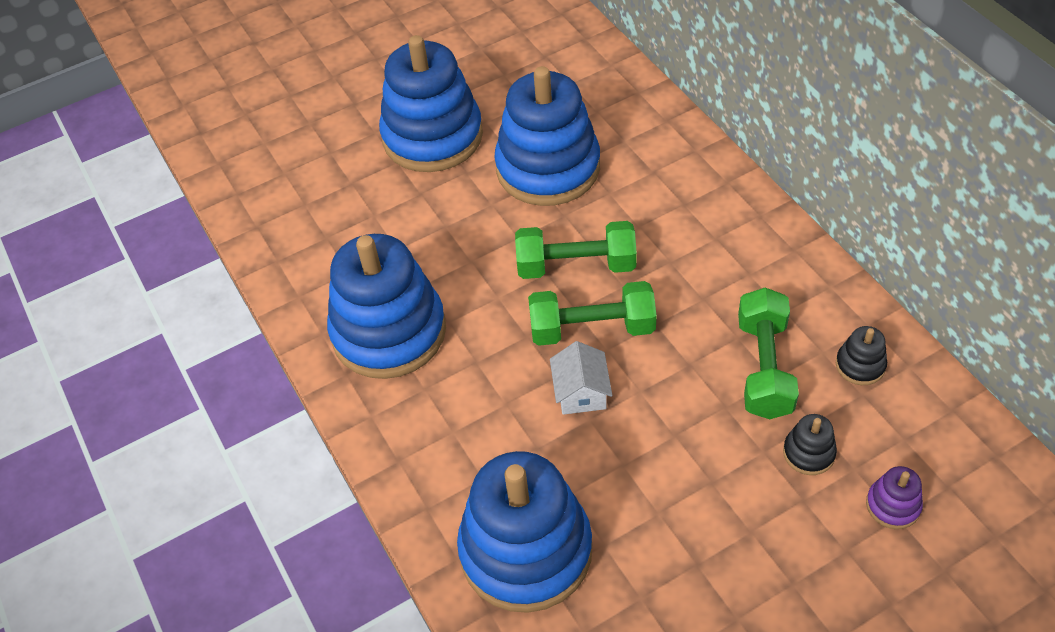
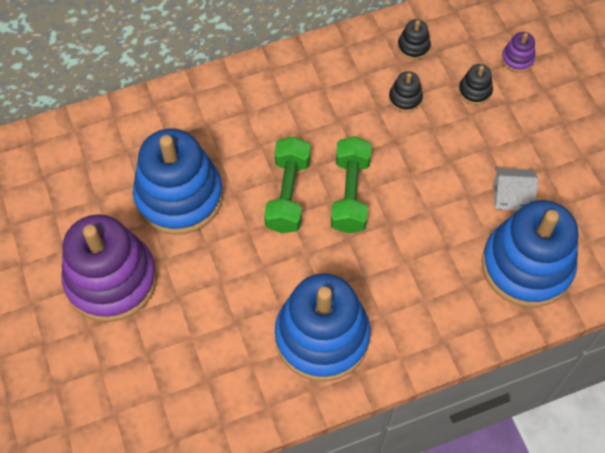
camera: 85 degrees left, 10 degrees up
(432, 136) = (111, 280): blue stacking toy -> purple stacking toy
(581, 392) = (405, 211): white house -> white house (510, 196)
(764, 367) = (405, 98): green dumbbell -> black stacking toy

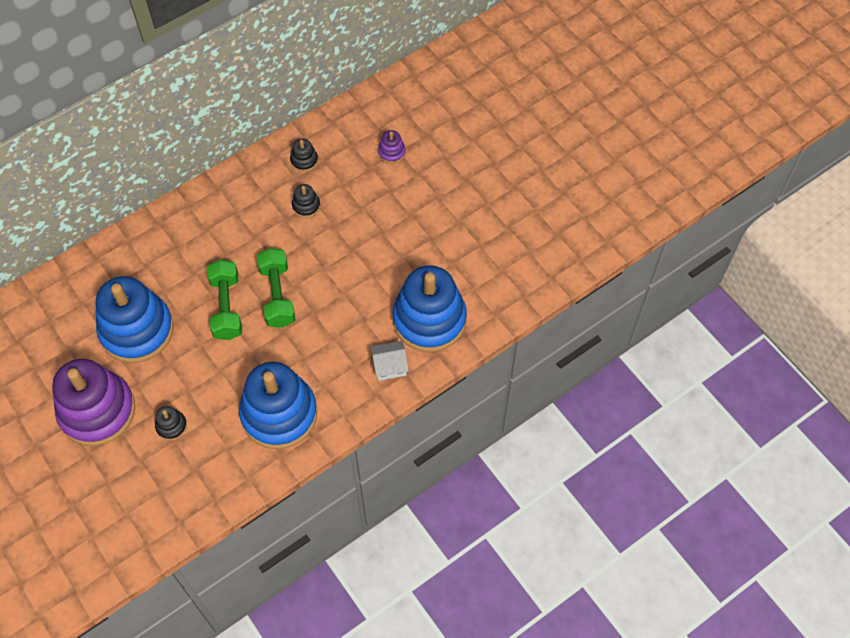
camera: 15 degrees left, 0 degrees up
(475, 91) = (362, 187): black stacking toy -> black stacking toy (171, 426)
(510, 196) = (407, 266): white house -> white house (389, 366)

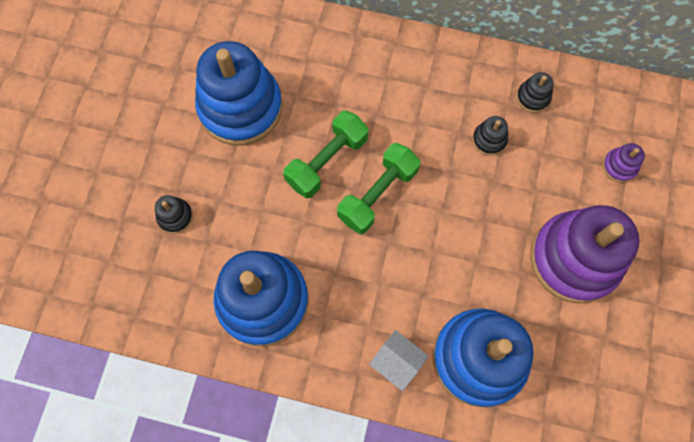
camera: 50 degrees right, 10 degrees up
(97, 411) = (140, 143): purple stacking toy -> purple stacking toy (574, 259)

